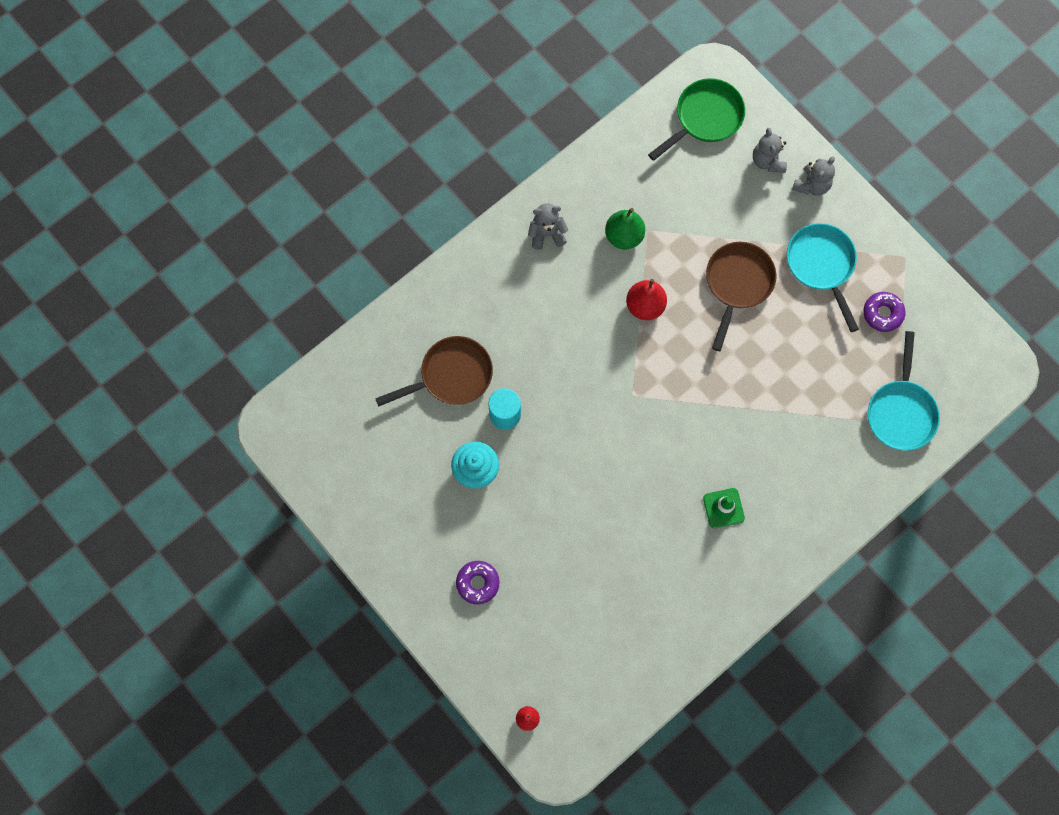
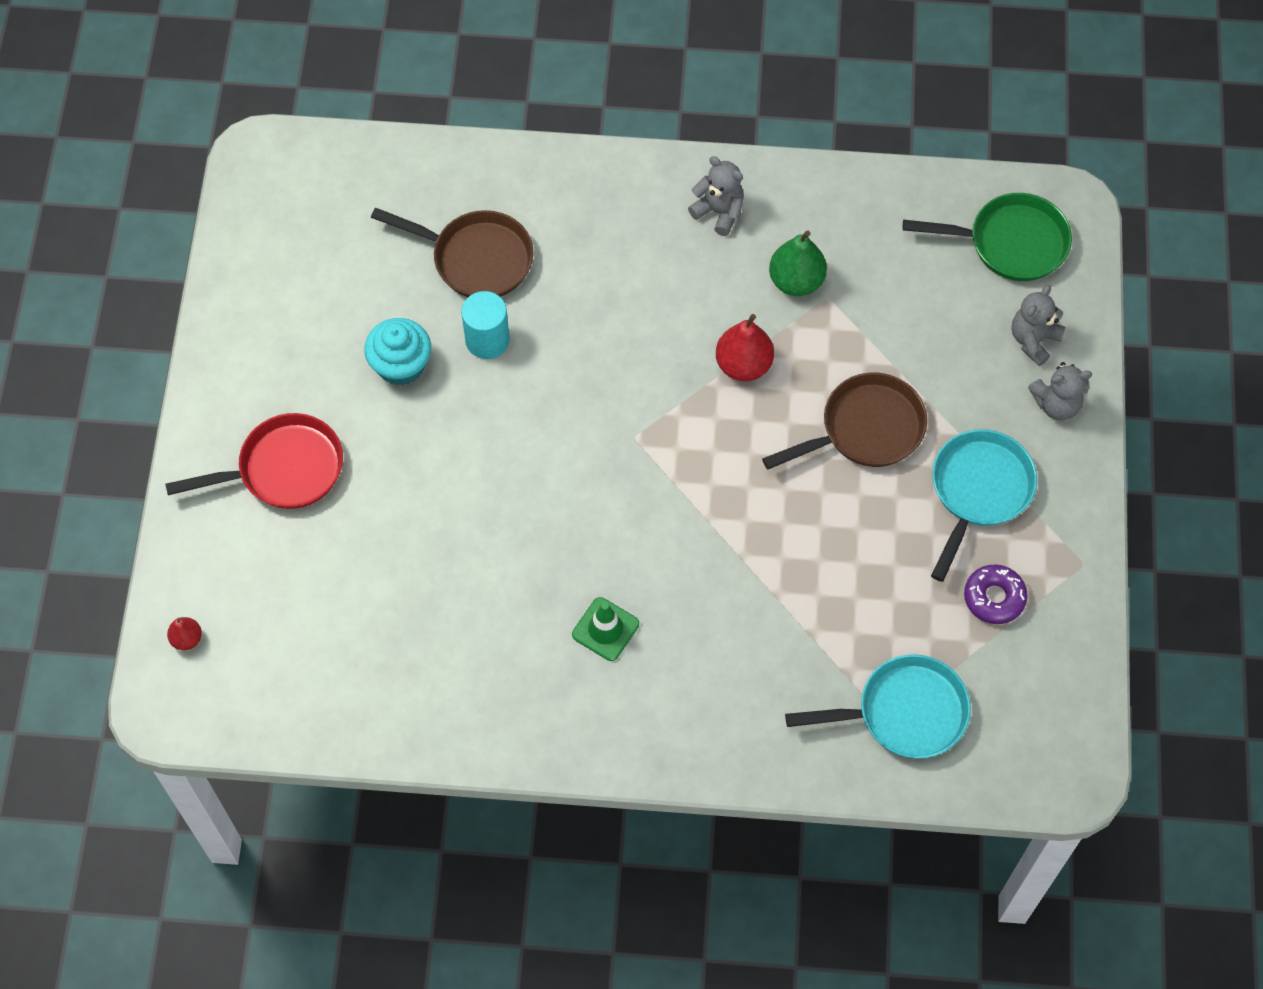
camera: 45 degrees right, 10 degrees down
(477, 583) = (284, 469): purple donut -> red pan
(901, 412) = (904, 713): turquoise pan -> turquoise pan turned 150 degrees counterclockwise

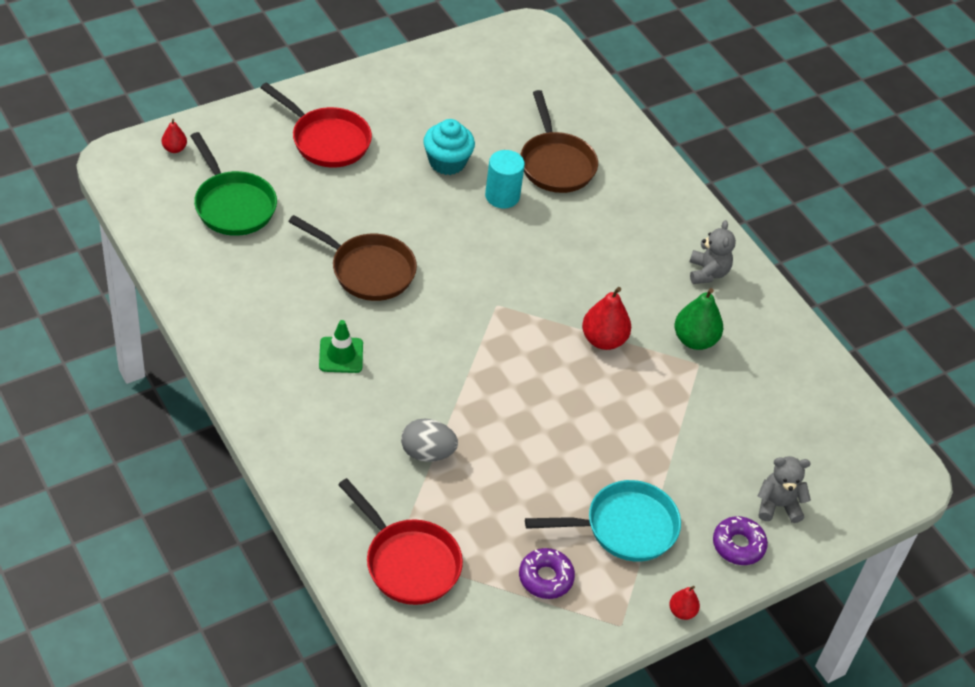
camera: 50 degrees right, 15 degrees down
(783, 618) = (427, 453): none -> grey egg
(865, 429) = (615, 434): brown pan -> brown pan (368, 270)
(904, 713) = (408, 562): turquoise pan -> red pan
(1010, 243) = (844, 454): green pan -> green pan (233, 205)
(1056, 404) = (738, 545): grey teddy bear -> purple donut
(1099, 501) = (682, 611): none -> red pear

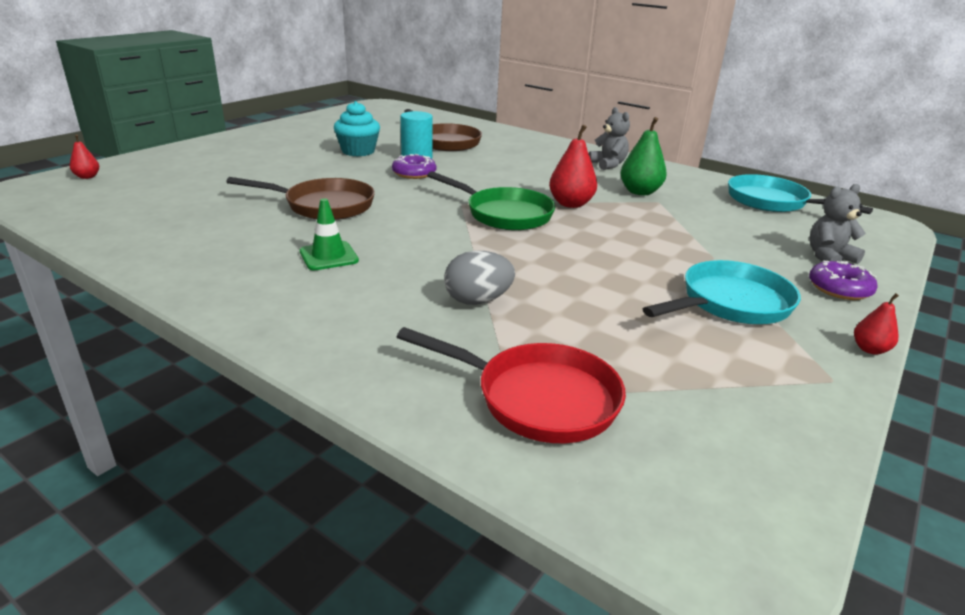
camera: 20 degrees left, 20 degrees down
(233, 205) = (161, 194): green pan -> green pan (504, 214)
(327, 140) = (244, 155): red pan -> none
(545, 578) = (707, 364): purple donut -> purple donut (414, 173)
(823, 403) = (772, 202): none -> turquoise pan

